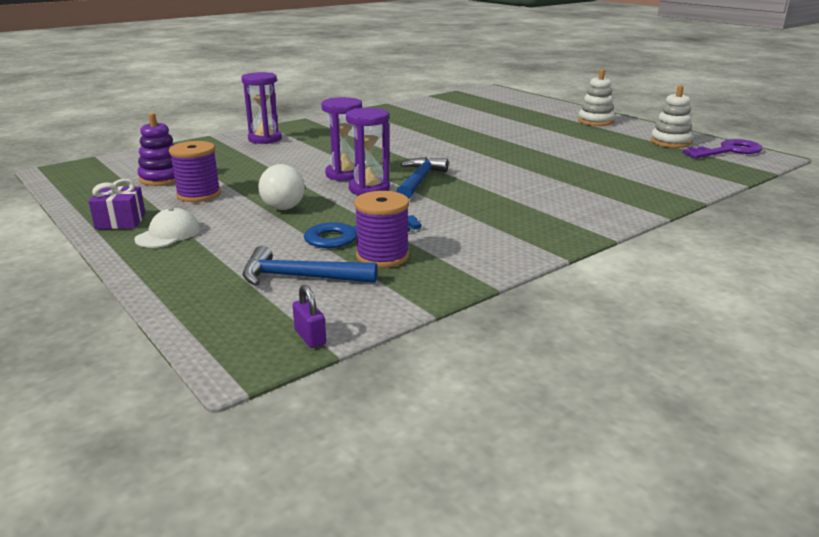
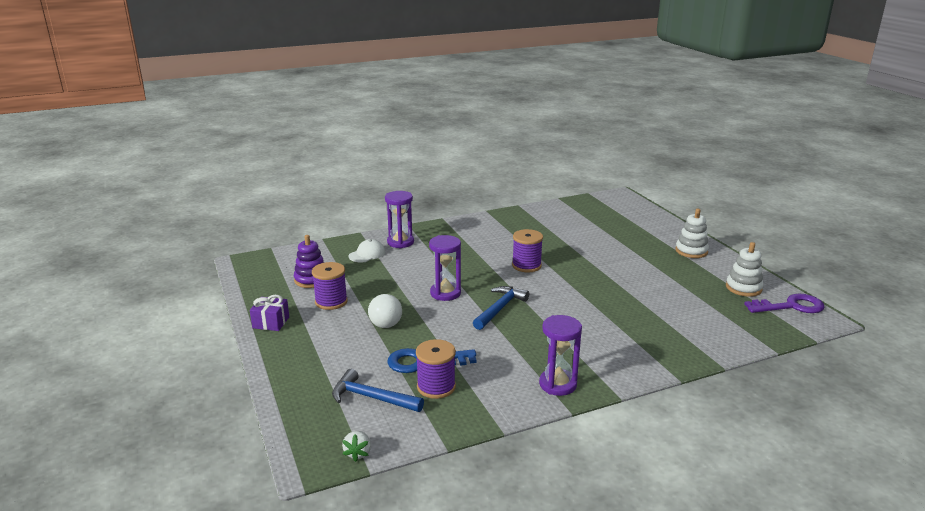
camera: 15 degrees right, 0 degrees up
(168, 234) = (298, 341): white cap -> white cap (367, 254)
(310, 337) = (358, 453): purple padlock -> white strawberry
(369, 189) = (457, 313): purple hourglass -> purple hourglass (557, 384)
(427, 145) = (526, 265): none -> purple spool

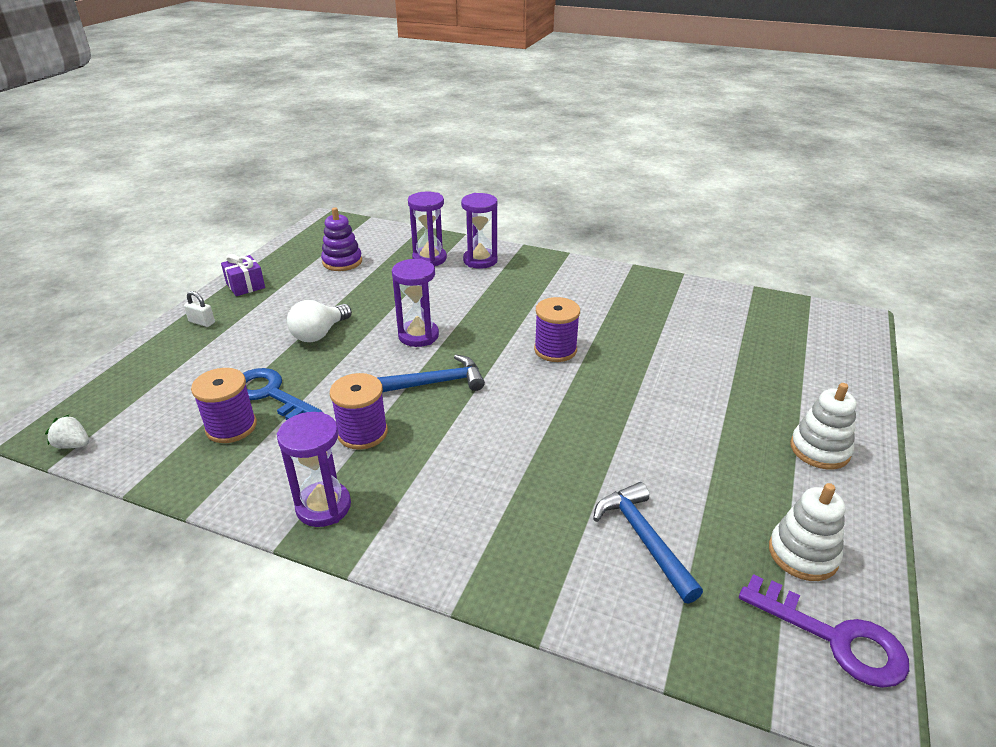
camera: 45 degrees right, 10 degrees up
(288, 355) = (202, 322): none -> white padlock
(331, 301) = (317, 290): purple spool -> purple spool (362, 433)
(358, 453) = (73, 445): white strawberry -> white strawberry turned 60 degrees clockwise
(367, 254) = (429, 259): white cap -> purple hourglass
(372, 398) = (174, 401): blue hammer -> blue hammer (644, 539)

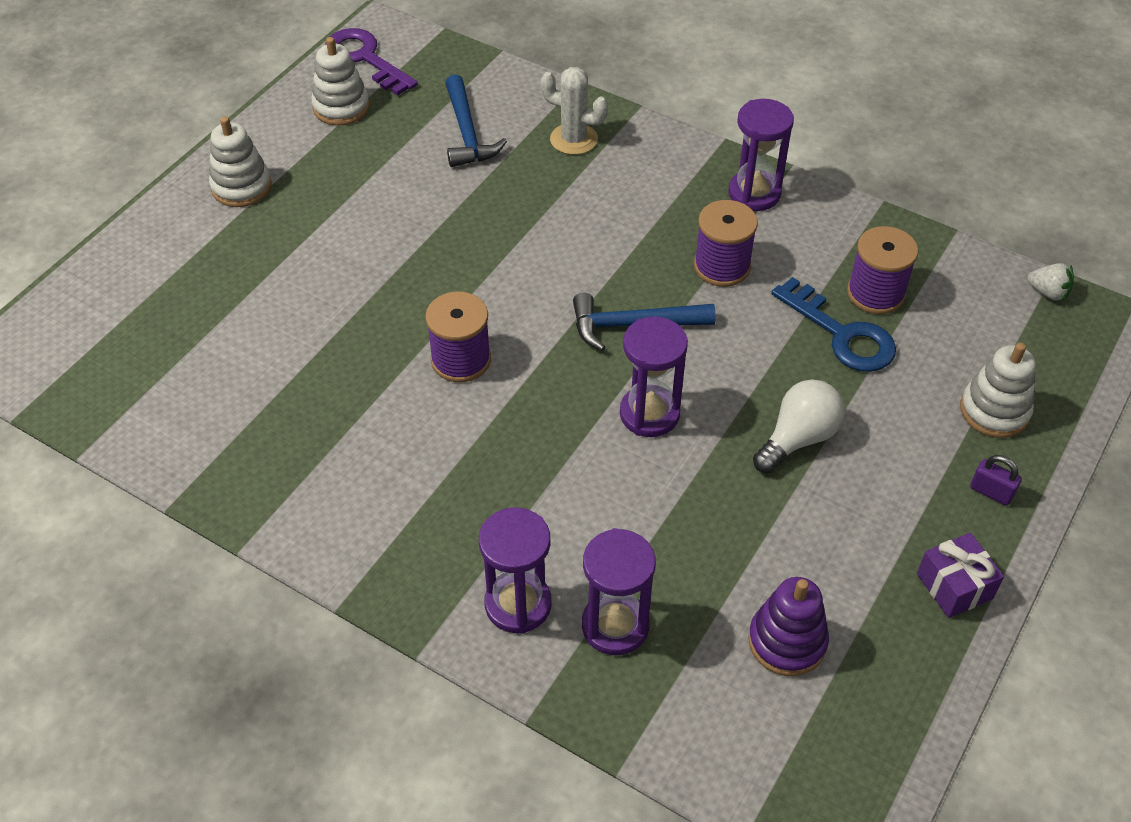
camera: 170 degrees left, 15 degrees up
(175, 361) = (994, 411): none -> white stacking toy
(202, 322) = (991, 492): white padlock -> purple padlock
(523, 547) = (573, 139): none -> white cactus

